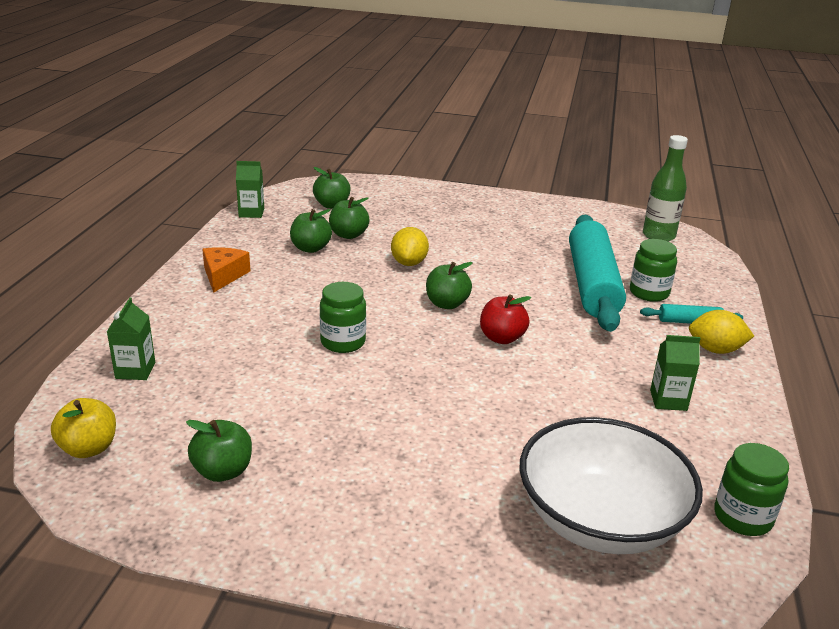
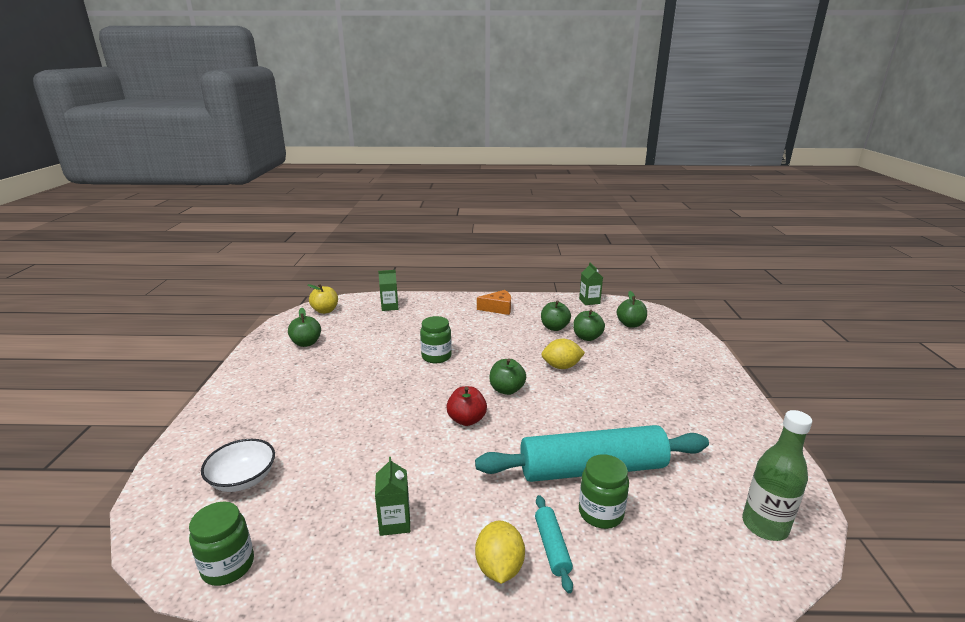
camera: 80 degrees right, 5 degrees down
(600, 520) = (243, 479): white bowl -> white bowl, size x0.55

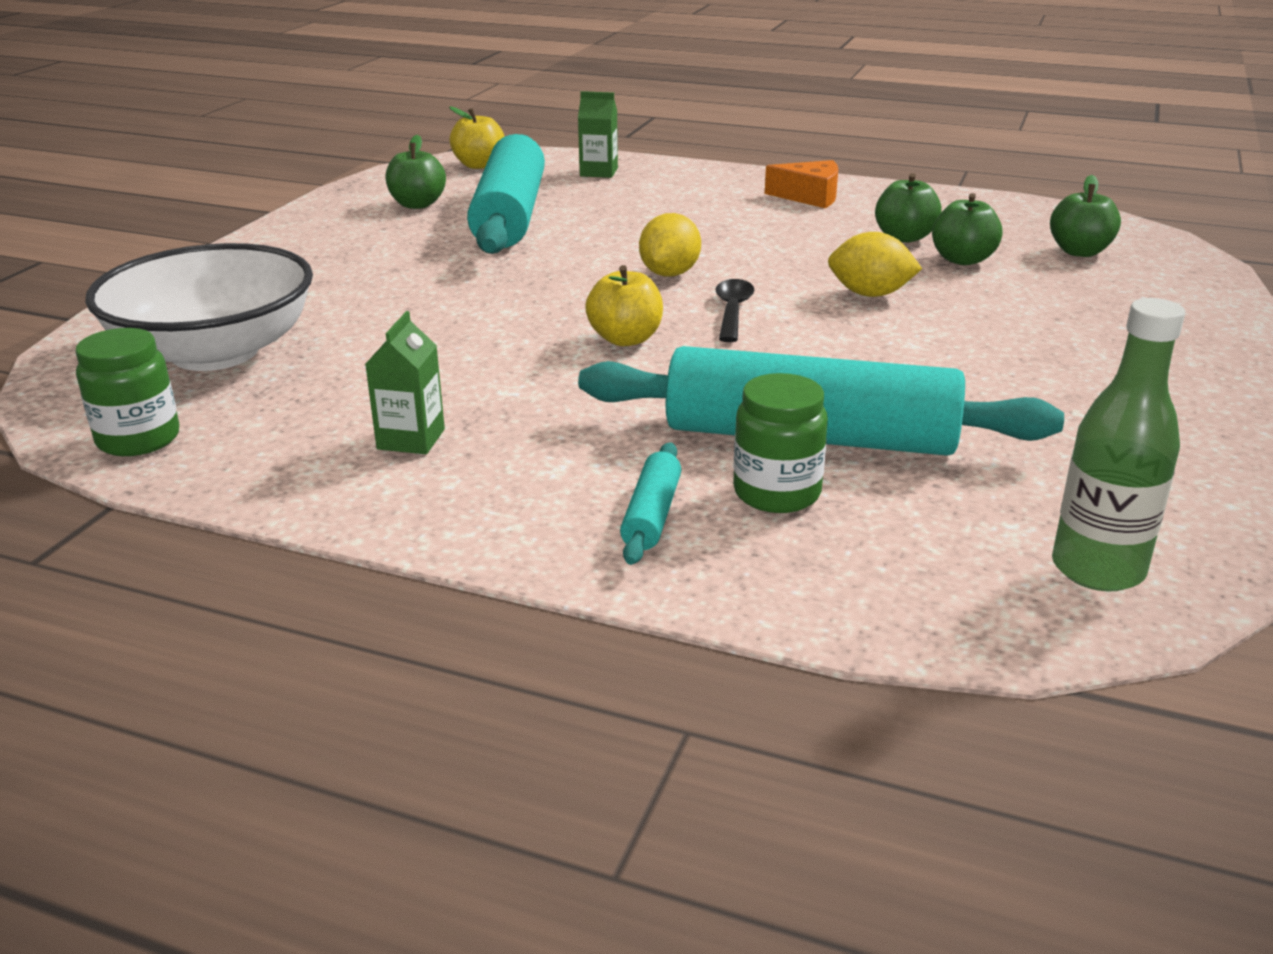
camera: 20 degrees right, 5 degrees up
(243, 479) = (215, 352): white bowl -> white bowl, size x1.83
(360, 343) = (510, 216): none -> turquoise rolling pin
(436, 356) = (634, 250): green jar -> none
(466, 420) = (625, 339): red apple -> yellow apple
(499, 567) = (541, 520): yellow lemon -> yellow lemon (669, 274)
(507, 390) = (732, 311): green apple -> black spoon
(589, 301) = (1018, 206): green carton -> none

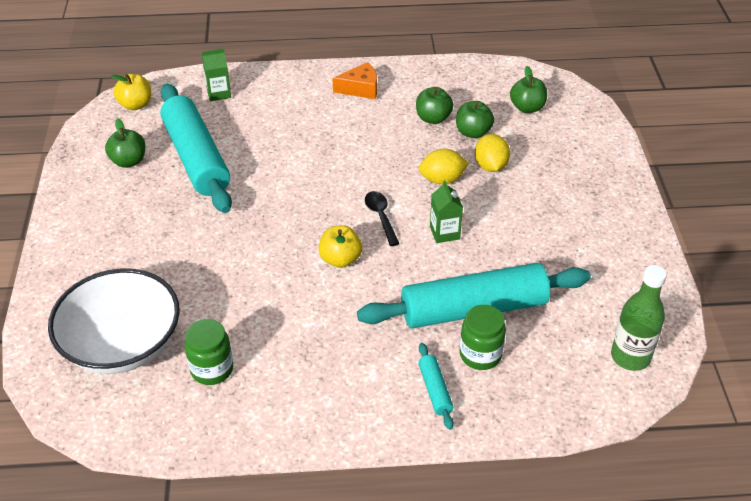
camera: 25 degrees left, 15 degrees up
(138, 439) = (142, 428): green jar -> green jar (212, 369)
(411, 439) = (286, 377): green carton -> green carton (444, 233)
(669, 274) = (327, 191): yellow lemon -> yellow lemon (490, 166)

